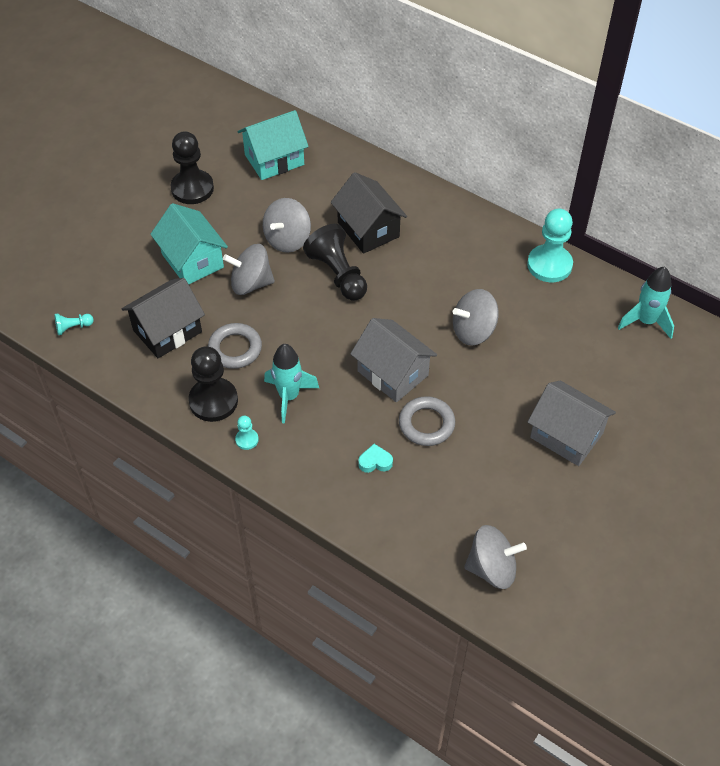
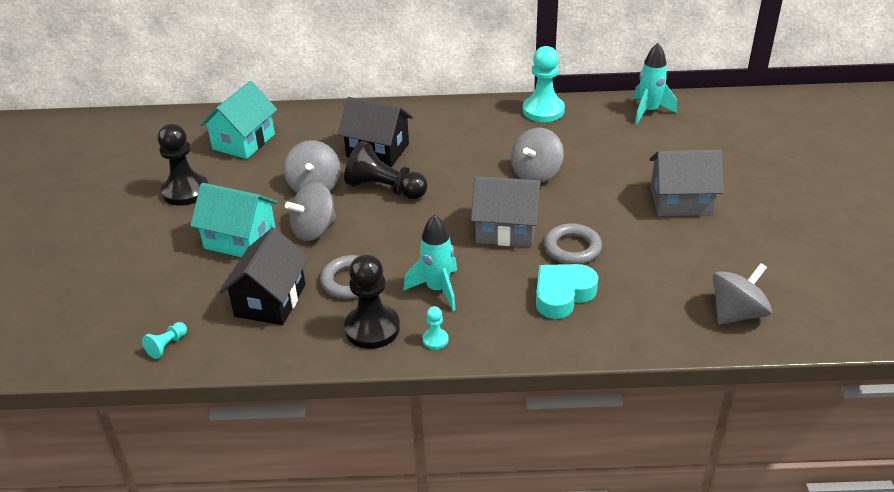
camera: 35 degrees left, 15 degrees down
(375, 462) = (562, 295): turquoise heart -> turquoise heart, size x1.95

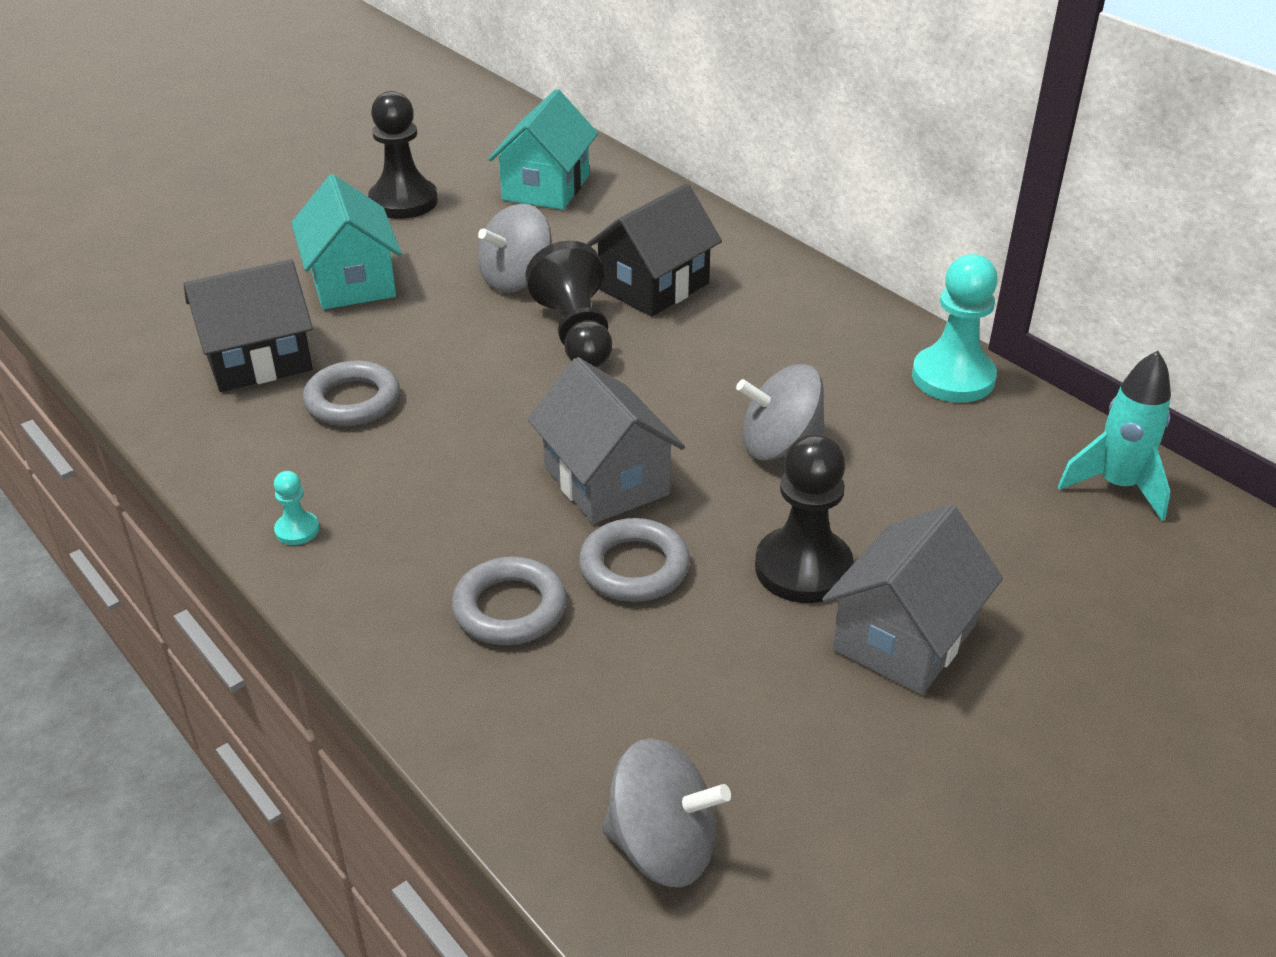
camera: 50 degrees right, 0 degrees up
(167, 345) = (117, 332): turquoise pawn -> none
(244, 141) = (546, 187): turquoise house -> turquoise house turned 60 degrees counterclockwise
(314, 230) = (427, 323): grey spinning top -> none
(372, 328) = (274, 464): black pawn -> black pawn (803, 568)
(377, 150) = (654, 286): black house -> black house turned 60 degrees clockwise
(437, 289) = (405, 481): turquoise rocket -> none
(562, 295) = (510, 608): turquoise heart -> grey ring
(681, 201) = (904, 637): grey house -> grey house turned 75 degrees clockwise

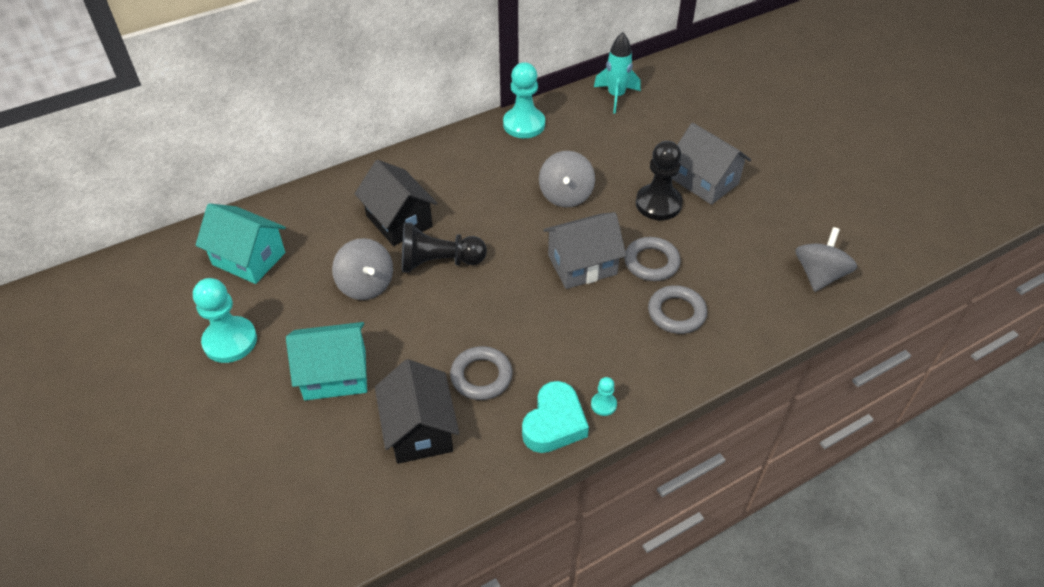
camera: 80 degrees left, 10 degrees up
(263, 480) = (554, 423): none -> turquoise heart
(403, 201) = (230, 341): black pawn -> turquoise pawn

